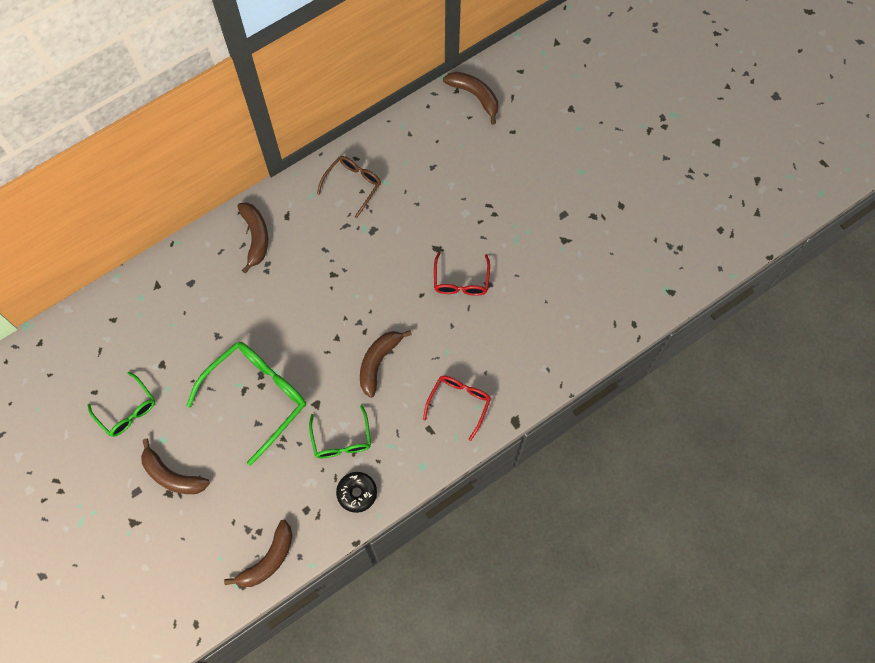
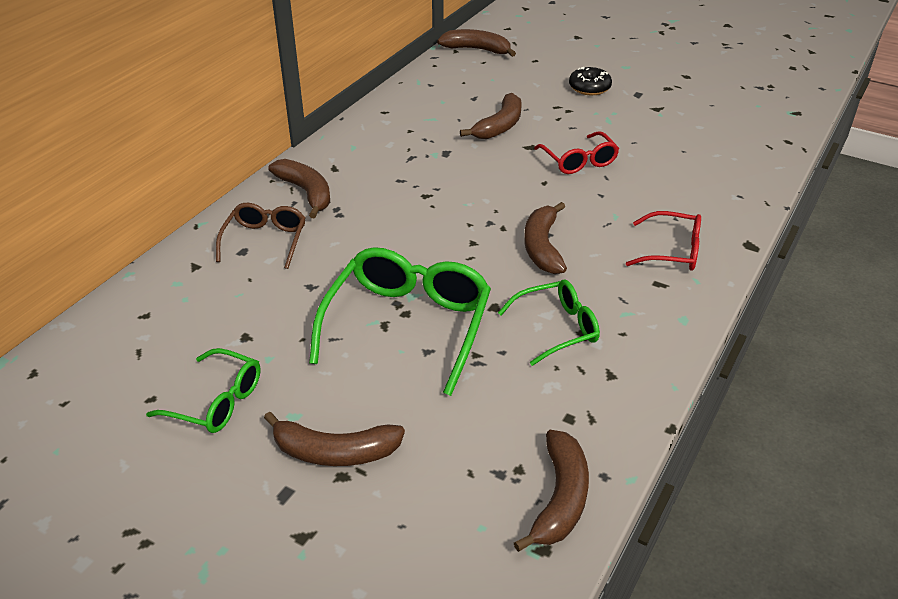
camera: 25 degrees left, 30 degrees down
(341, 439) = (556, 328): green glasses -> green glasses turned 75 degrees counterclockwise
(352, 185) = (396, 129): brown glasses -> brown glasses (265, 241)
(357, 493) = (624, 374): black donut -> black donut (589, 88)
(430, 213) = (500, 126): none -> brown banana
(459, 403) = (671, 251): red glasses -> red glasses turned 105 degrees clockwise

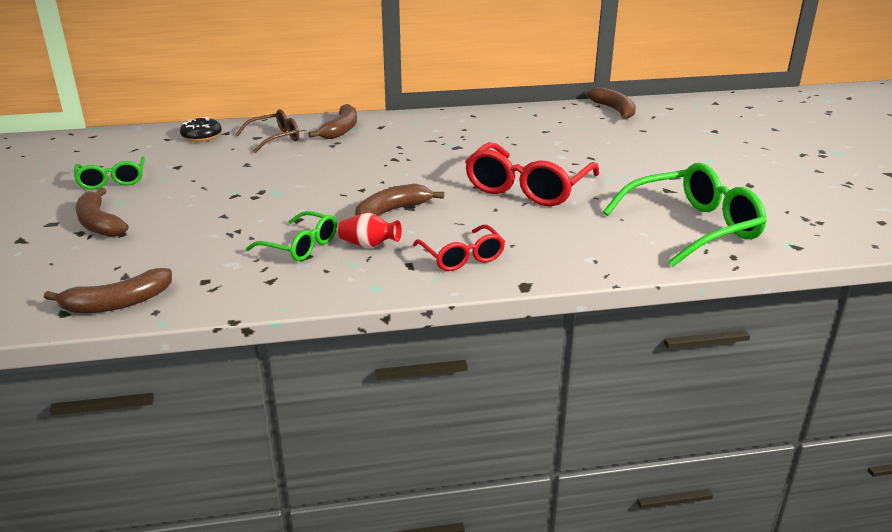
camera: 50 degrees right, 10 degrees down
(407, 326) = (241, 202): green glasses -> green glasses (691, 228)
(500, 126) = (524, 150): brown banana -> none
(578, 161) = (528, 187): red glasses -> red glasses, size x1.75
(589, 88) = (643, 158): black donut -> black donut (201, 136)
(598, 288) = (369, 245): none -> red vase

